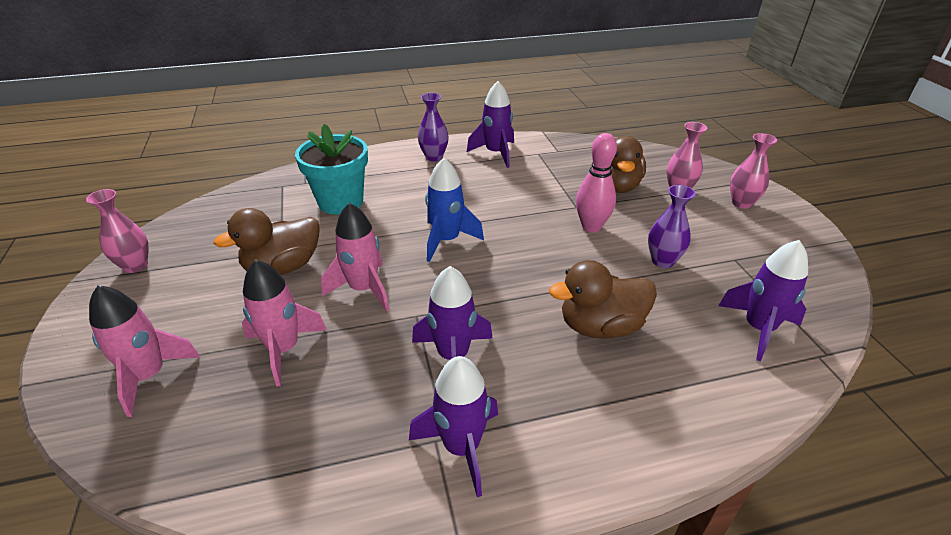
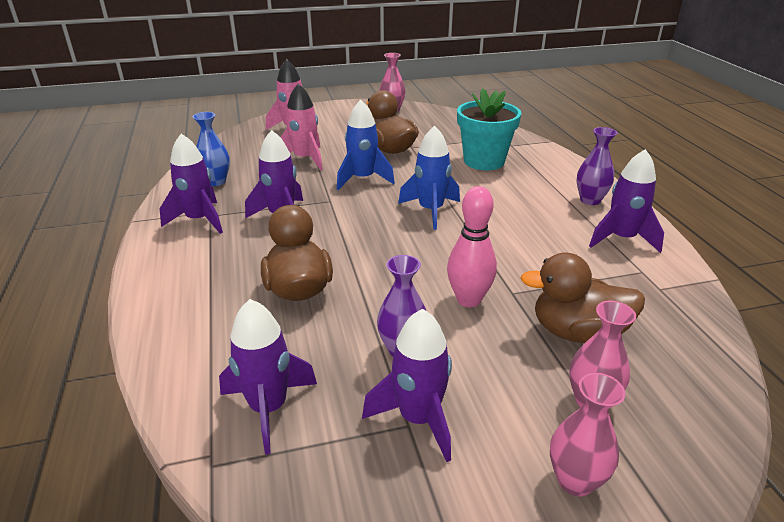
camera: 90 degrees right, 5 degrees down
(336, 452) = (216, 181): none -> blue vase
(364, 289) = (363, 179): pink rocket -> blue rocket
(728, 254) = (418, 419): none -> purple rocket

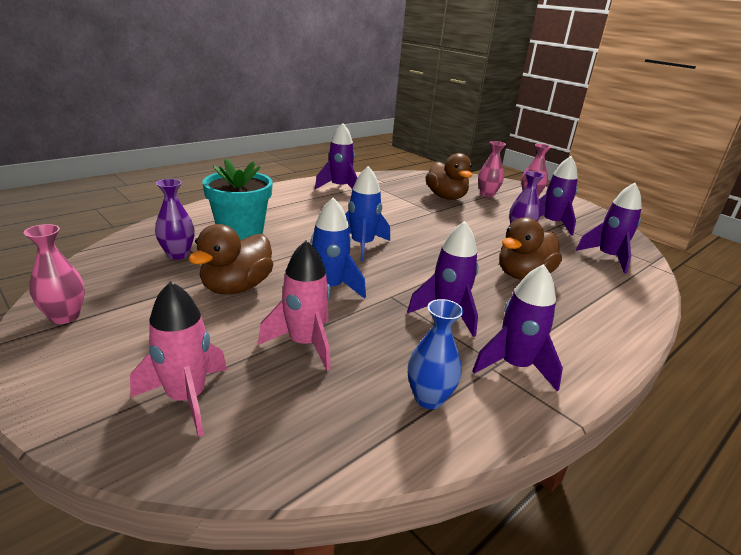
camera: 120 degrees left, 5 degrees down
(468, 300) = (455, 222): pink bowling pin -> none
(590, 200) = (291, 195): purple vase -> purple vase (178, 254)

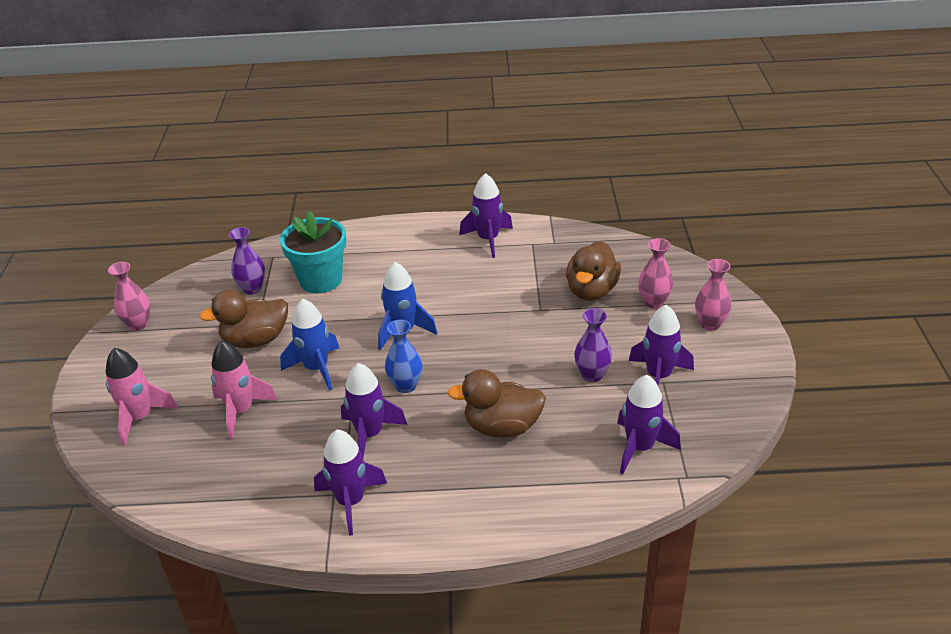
camera: 45 degrees right, 10 degrees up
(429, 398) = (260, 491): blue vase -> blue vase (406, 386)

